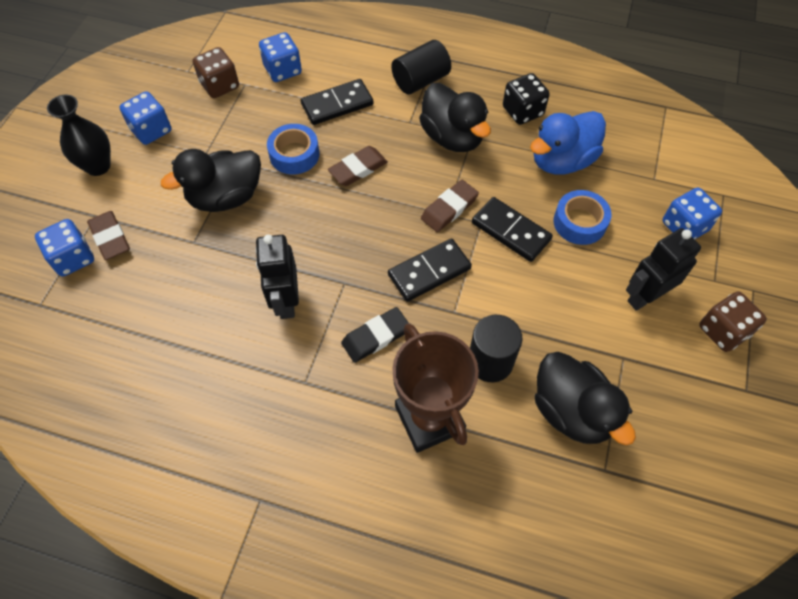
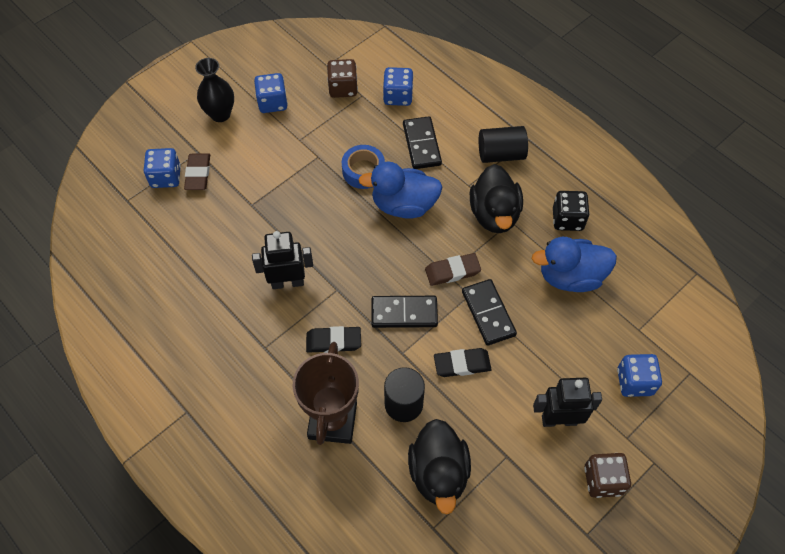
camera: 30 degrees right, 0 degrees up
(225, 197) = (293, 181): black duck -> none
(286, 301) = (287, 282): black robot -> black robot turned 60 degrees clockwise
(337, 104) = (421, 144): black domino -> black domino turned 75 degrees clockwise
(358, 169) = (403, 205): brown eraser -> blue duck
(519, 292) = (462, 364): none -> black eraser
(579, 222) = (548, 334): blue tape -> none

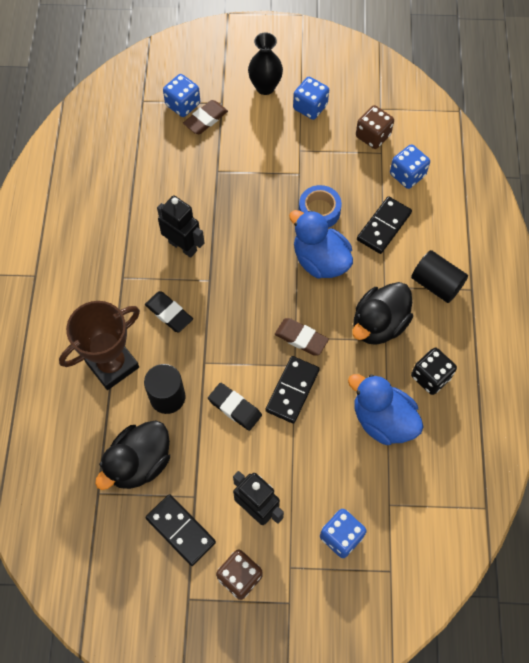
camera: 45 degrees right, 5 degrees up
(404, 313) = (235, 337): black domino -> black domino (181, 530)

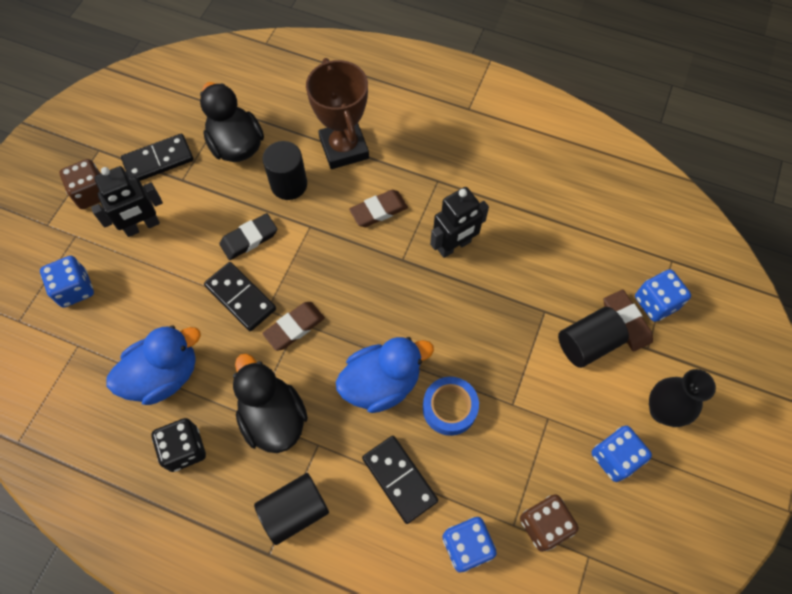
camera: 110 degrees right, 0 degrees up
(169, 313) = (378, 210): black eraser -> brown eraser
(233, 139) = (587, 344): none -> black cylinder

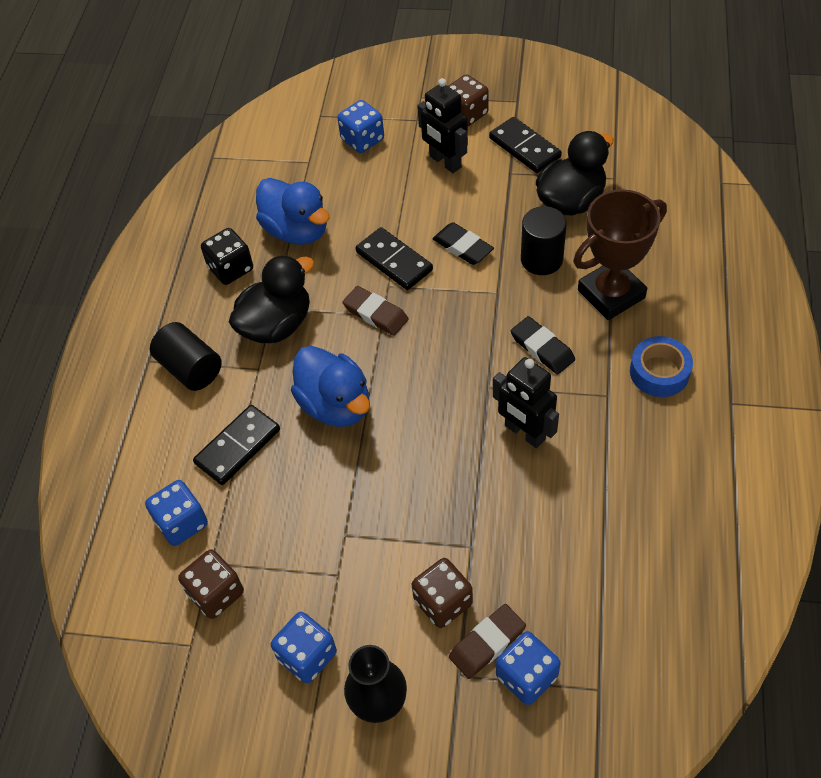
camera: 80 degrees right, 10 degrees down
(241, 297) = (394, 261): black domino -> black domino turned 75 degrees counterclockwise
(378, 210) = (542, 348): brown eraser -> black eraser
(449, 408) = (324, 474): blue tape -> blue tape (659, 372)
(587, 344) = (443, 602): black cylinder -> brown dice

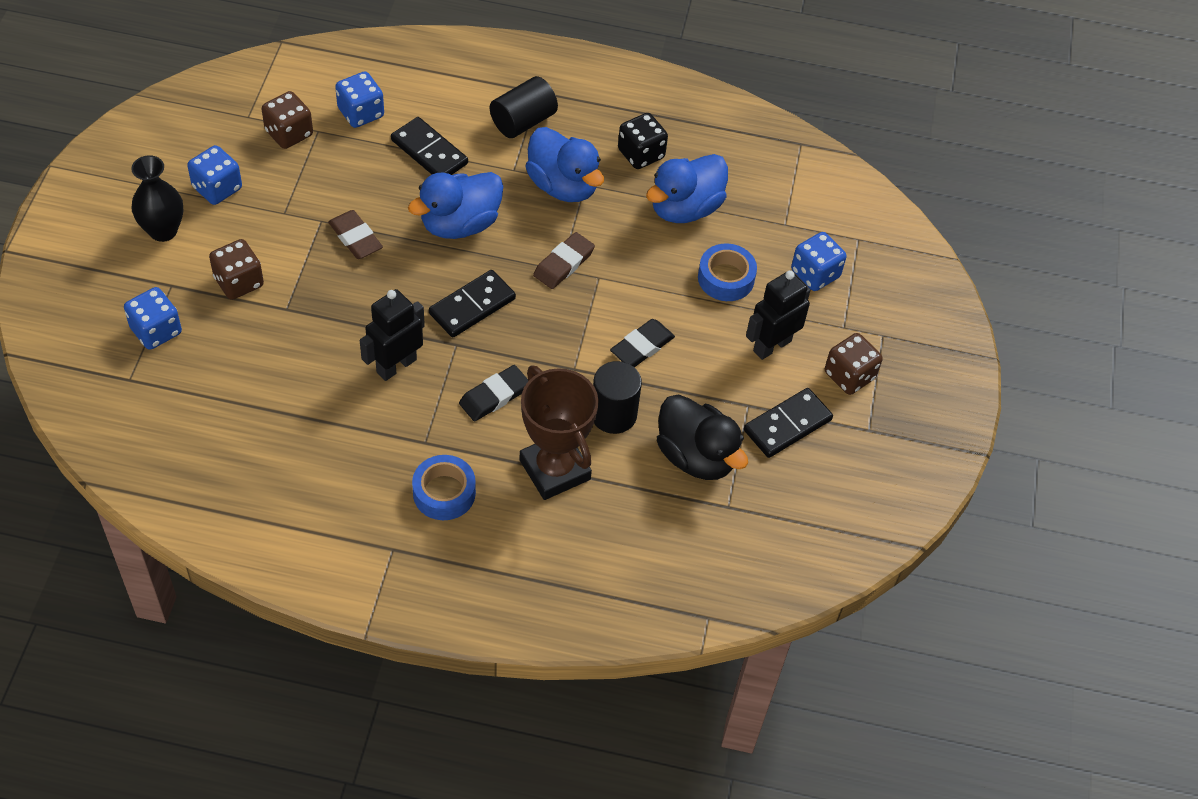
camera: 85 degrees right, 0 degrees up
(276, 325) = (563, 186): black duck -> blue duck
(376, 196) = (726, 278): none -> blue tape
(394, 261) = (631, 285): black domino -> black domino (472, 306)
(487, 643) = (193, 308): brown eraser -> brown eraser (355, 238)

